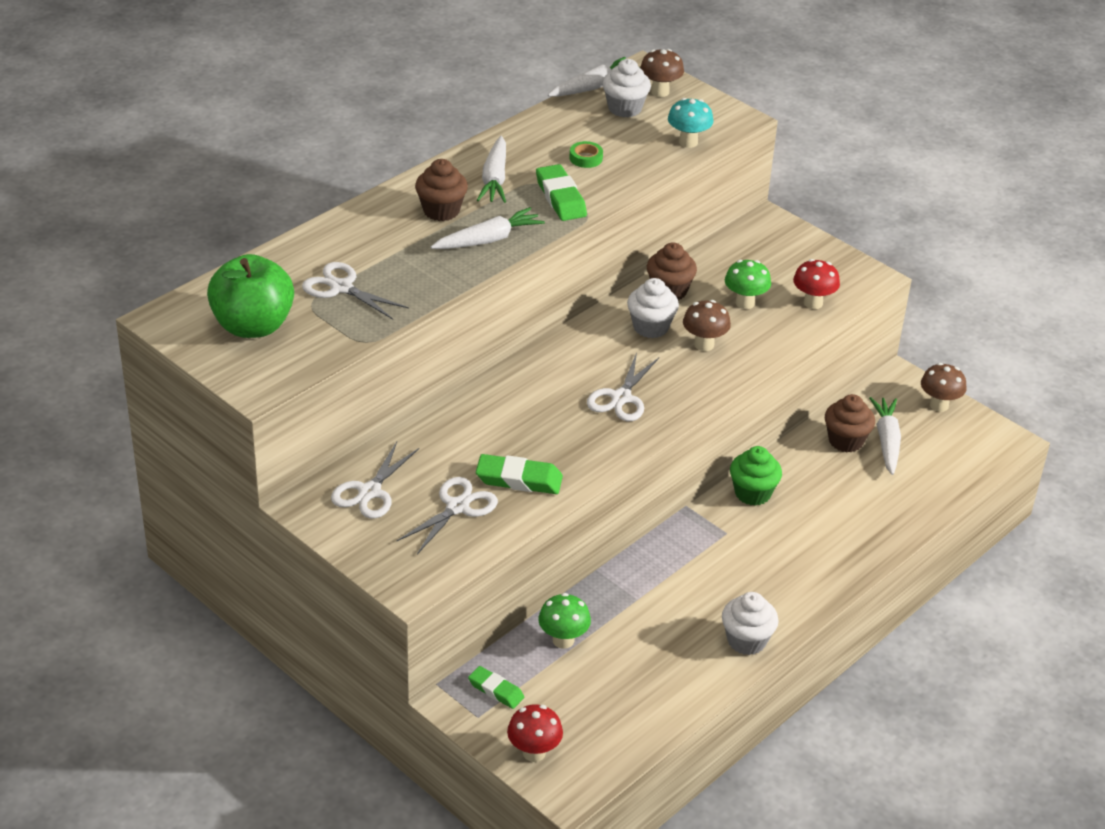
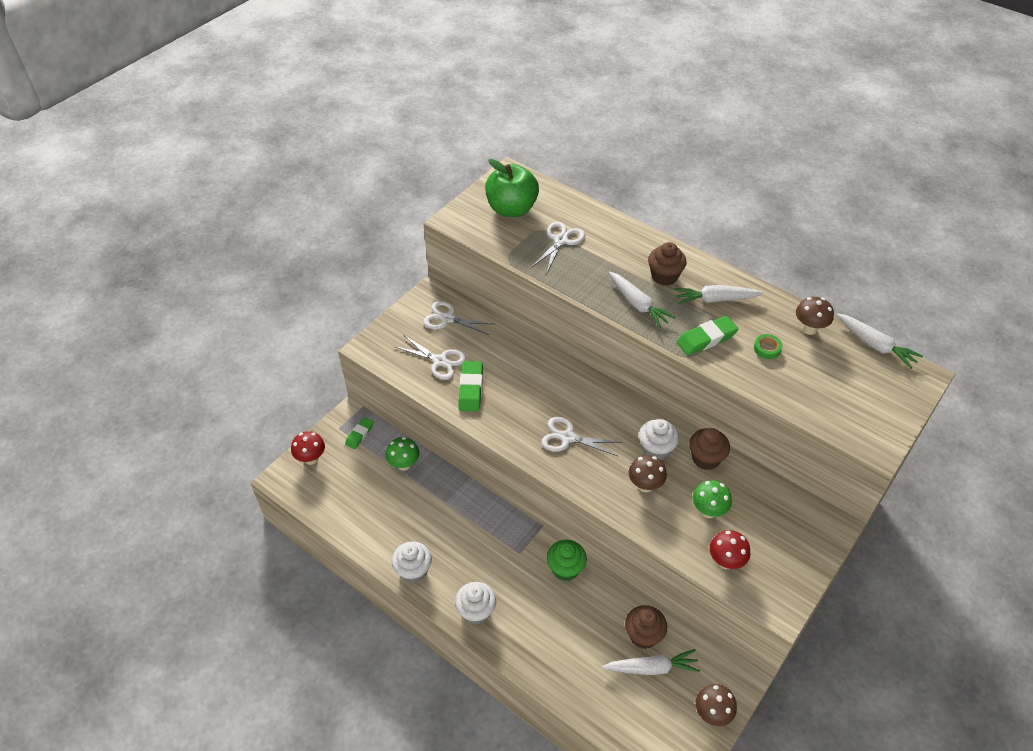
camera: 85 degrees right, 10 degrees up
(625, 108) = (852, 367): white cupcake -> white cupcake (476, 611)
(660, 92) = (891, 389): brown mushroom -> brown mushroom (809, 329)
(688, 142) = (822, 413): turquoise mushroom -> none

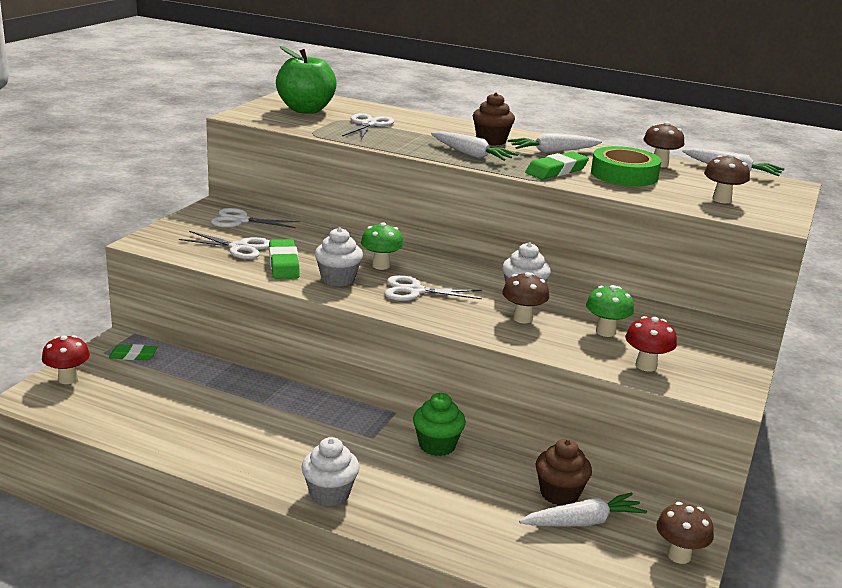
camera: 15 degrees left, 25 degrees down
(359, 434) = (133, 356): green eraser -> green eraser turned 75 degrees clockwise
(404, 464) = (198, 376): green mushroom -> green mushroom (381, 266)
(413, 570) = (231, 464): white cupcake -> white cupcake (338, 279)
(705, 458) = (583, 297): brown cupcake -> none
(767, 349) = (624, 175): green tape -> green tape, size x2.21
(841, 402) = (721, 200): none -> brown mushroom

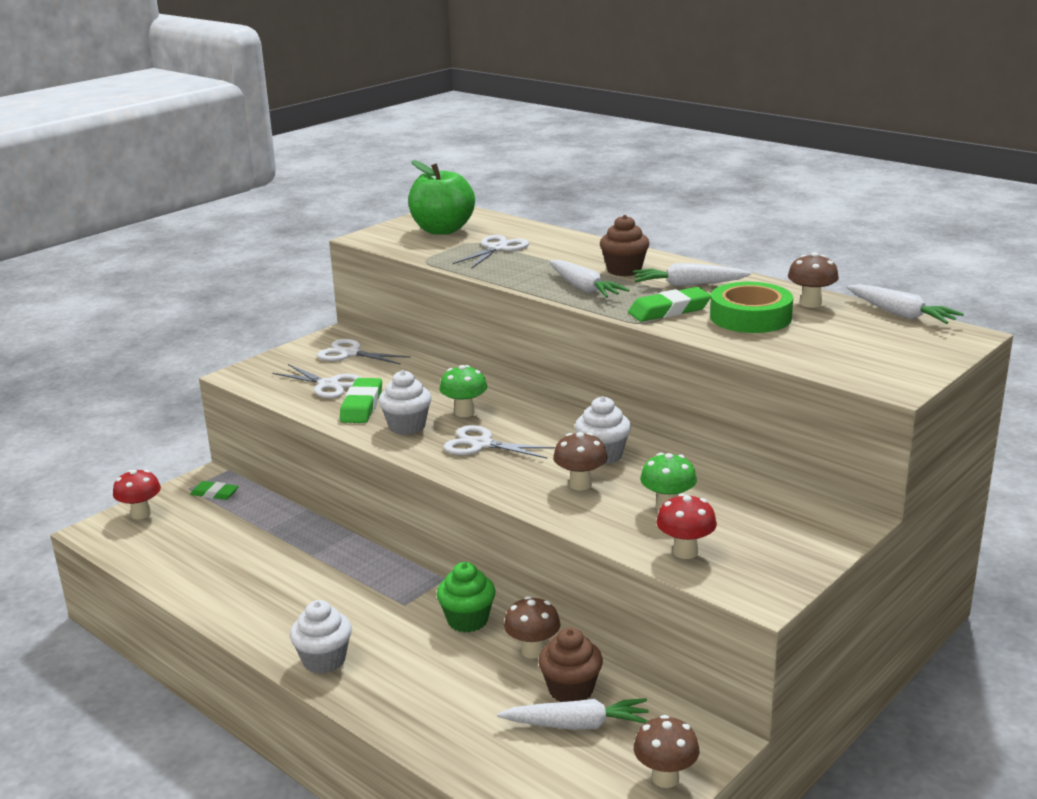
camera: 20 degrees right, 0 degrees up
(721, 200) = (848, 353): brown mushroom -> brown mushroom (533, 651)

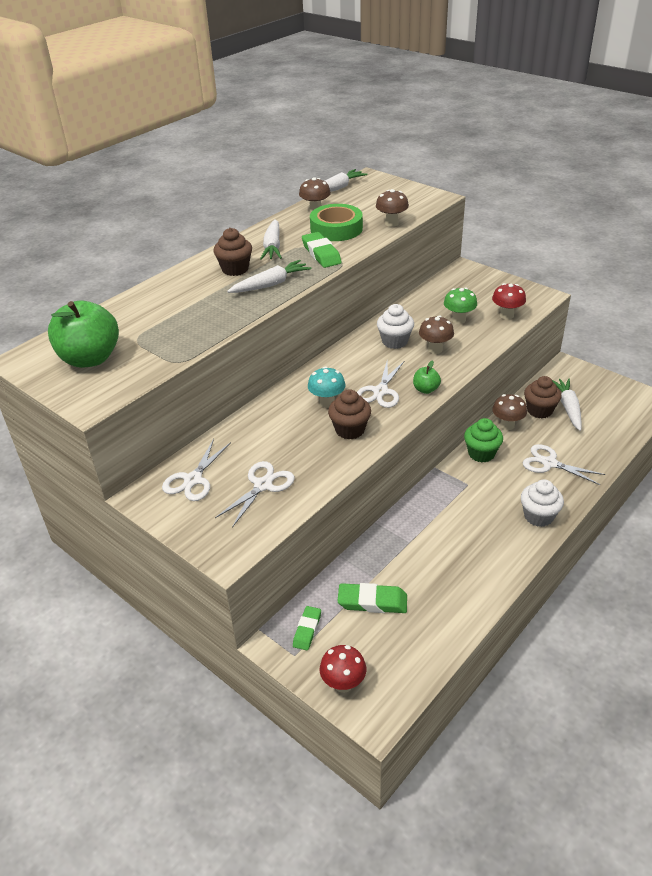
camera: 90 degrees left, 15 degrees up
(362, 406) = (310, 459): green eraser -> green eraser (372, 601)
(407, 426) = (350, 430): white cupcake -> brown cupcake
(464, 412) = (327, 402): green mushroom -> turquoise mushroom
(480, 475) = (426, 389): none -> green apple
(497, 249) = (160, 326): white scissors -> white scissors (549, 463)
(665, 778) = (598, 381): brown mushroom -> brown mushroom (391, 223)

